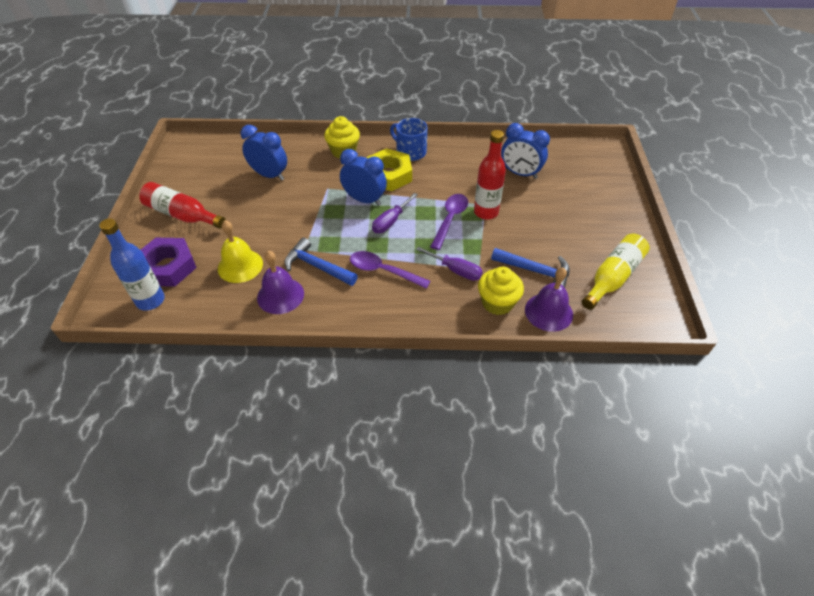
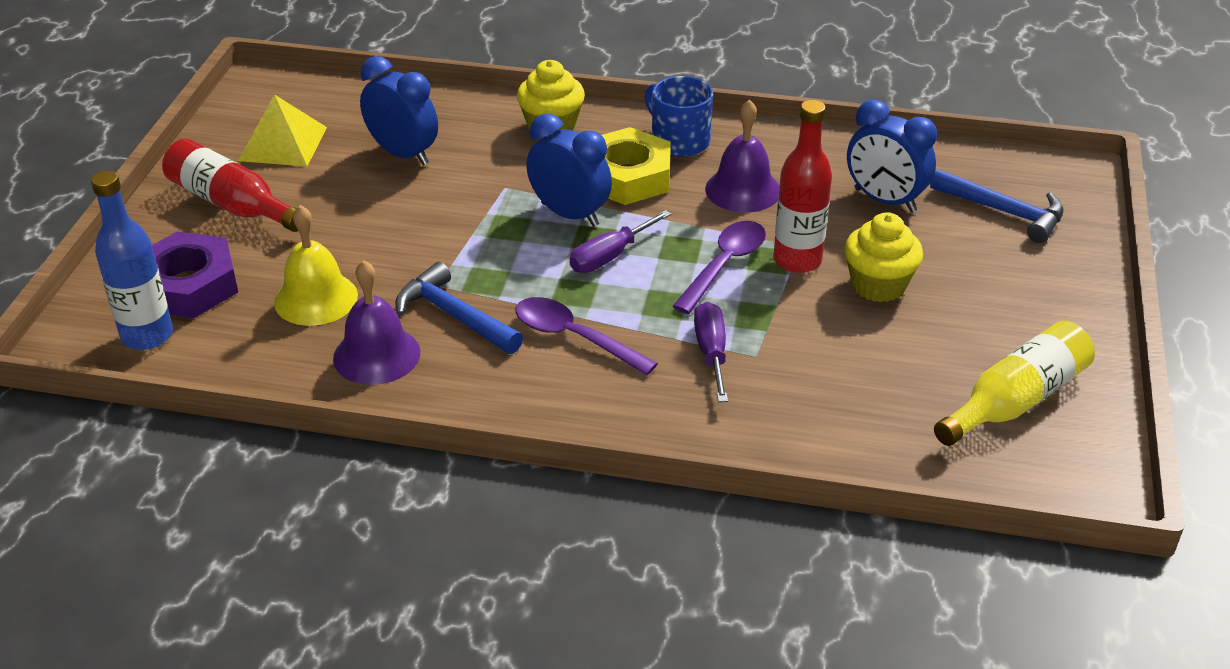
camera: 10 degrees right, 10 degrees down
(203, 176) = (283, 143): none -> yellow pyramid
(456, 270) = (711, 352): purple screwdriver -> purple screwdriver turned 135 degrees counterclockwise
(497, 303) = (776, 416): yellow cupcake -> yellow cupcake (878, 285)
(535, 271) = (864, 371): blue hammer -> blue hammer (1004, 212)
(548, 312) = (870, 443): purple bell -> purple bell (743, 190)

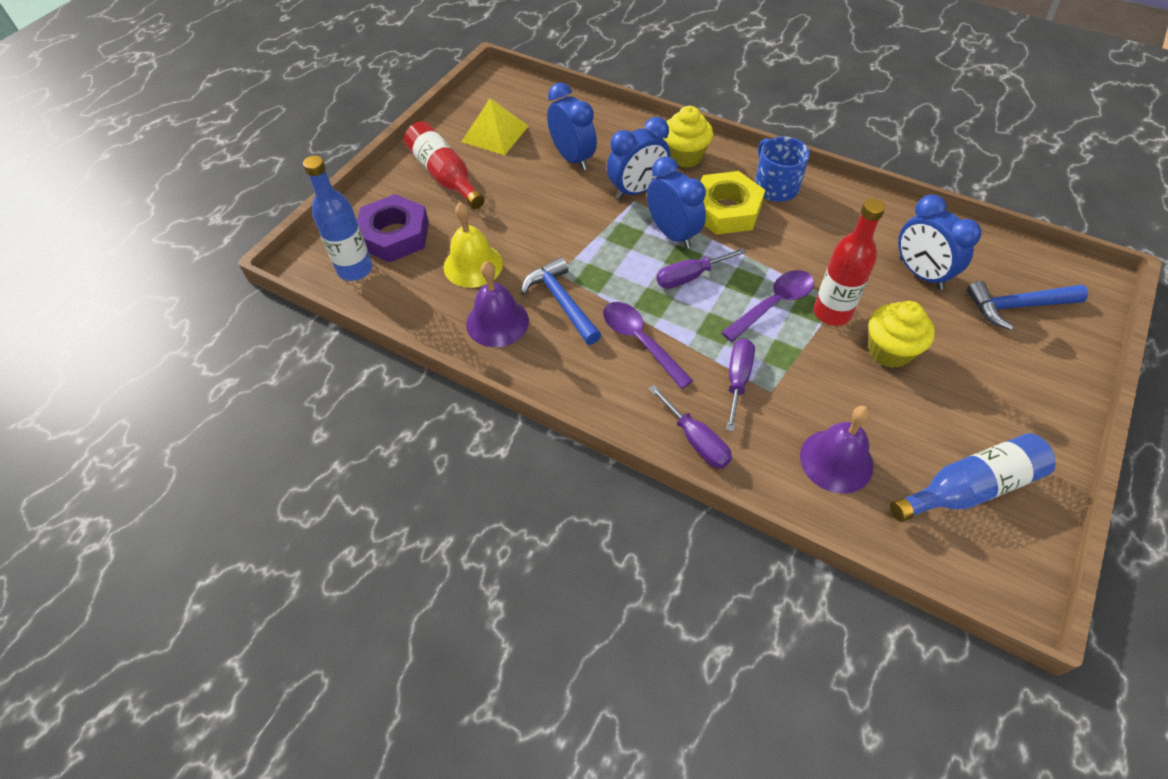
camera: 20 degrees right, 15 degrees up
(504, 175) = (637, 190): none -> blue clock
(685, 426) = (696, 440): none -> purple screwdriver
(743, 190) = (810, 240): purple bell -> purple bell (836, 460)
(1004, 212) = (1017, 306): blue hammer -> blue hammer turned 120 degrees clockwise
(1016, 400) = (970, 488): yellow bottle -> blue bottle

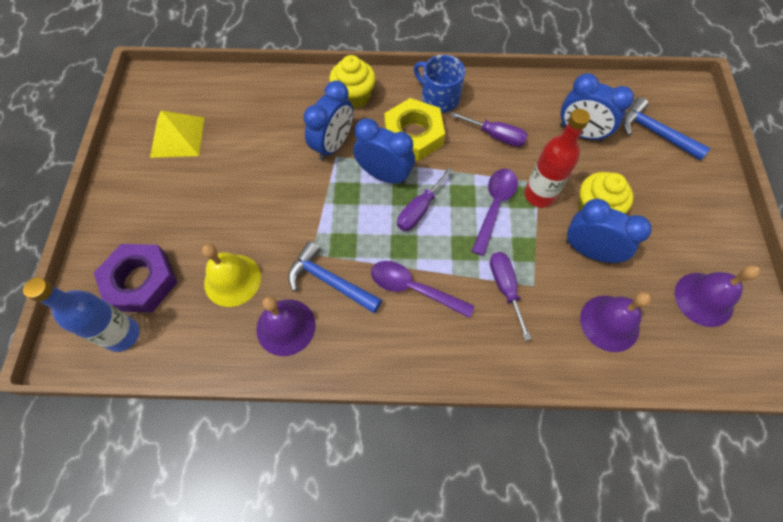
camera: 30 degrees left, 10 degrees up
(445, 175) = (154, 199): red bottle -> none
(572, 158) = (261, 135): blue clock -> blue clock (589, 251)
(696, 440) = (504, 358): purple screwdriver -> purple screwdriver (496, 136)
(970, 488) = (704, 299): blue bottle -> purple bell
(1017, 306) = (655, 133): blue hammer -> blue hammer turned 75 degrees clockwise

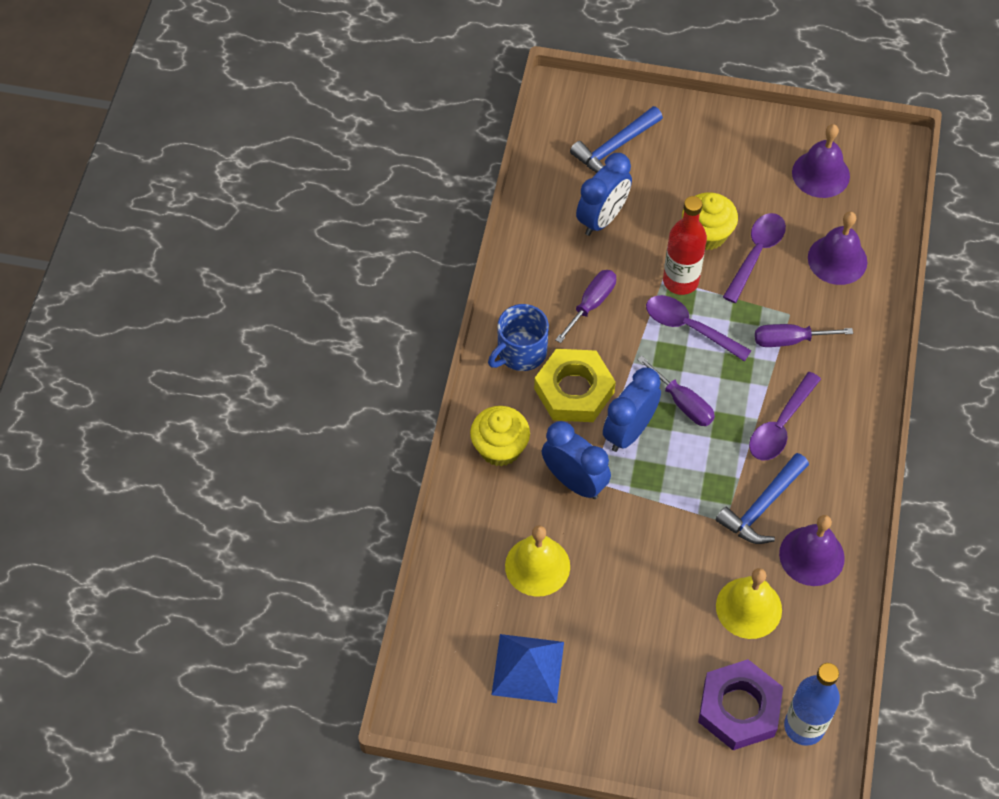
camera: 80 degrees left, 5 degrees down
(177, 137) = (527, 668): yellow pyramid -> blue pyramid
(259, 132) = (537, 566): none -> yellow bell
(589, 251) = (756, 254): blue clock -> purple spoon

